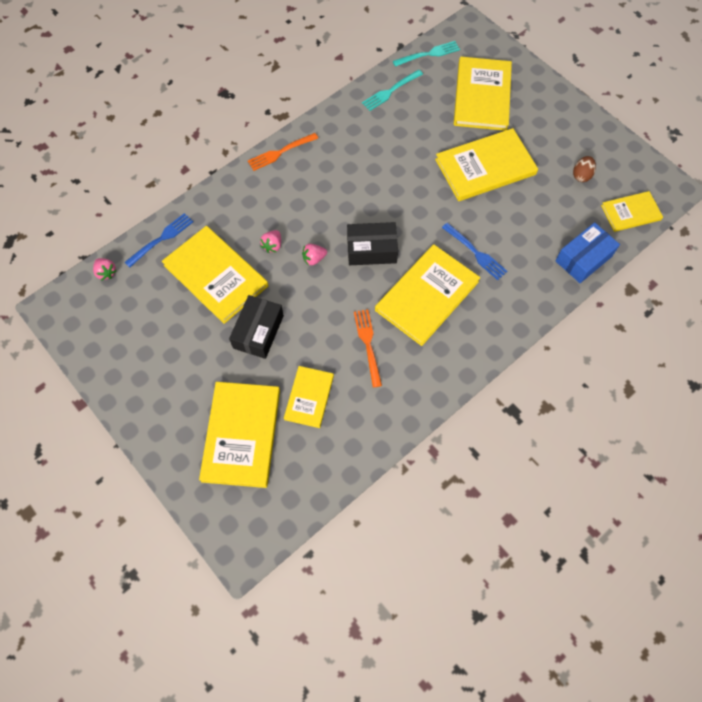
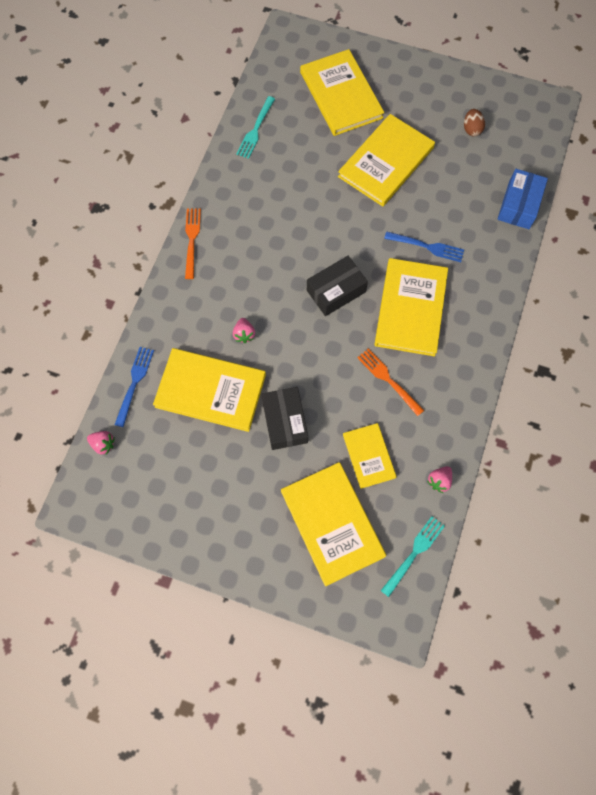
camera: 30 degrees left, 5 degrees up
(280, 152) = (192, 240): orange fork -> orange fork turned 150 degrees clockwise
(314, 259) = (290, 327): pink strawberry -> pink strawberry (439, 481)
(428, 54) = (267, 76): turquoise fork -> turquoise fork (414, 553)
(630, 213) = (532, 144): yellow book -> none

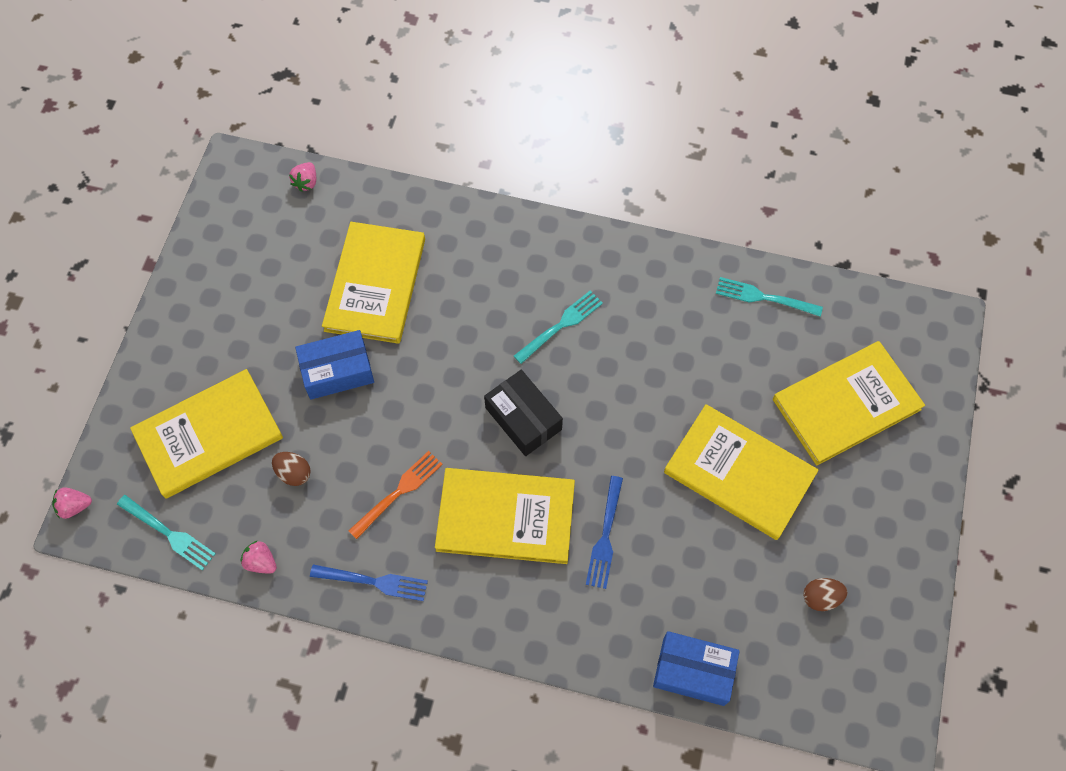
camera: 85 degrees right, 5 degrees down
(134, 383) = (382, 203): blue fork -> blue fork (373, 582)
(192, 240) = (580, 240): orange fork -> none
(244, 334) = (453, 314): pink strawberry -> pink strawberry (75, 506)
(263, 260) = (561, 325): none -> turquoise fork
(285, 422) = (337, 371): black box -> blue box
(369, 456) = (294, 473): yellow book -> brown egg

